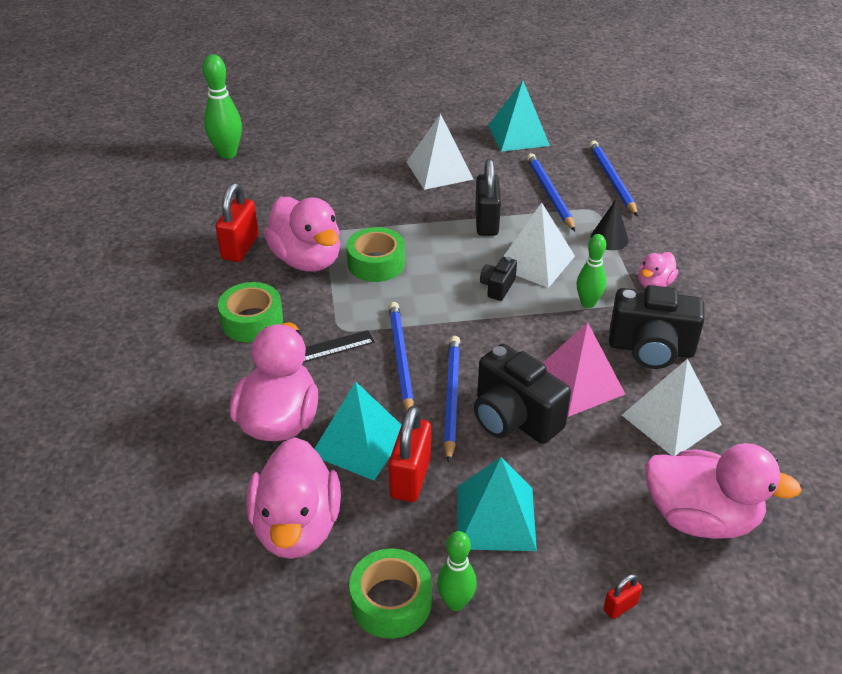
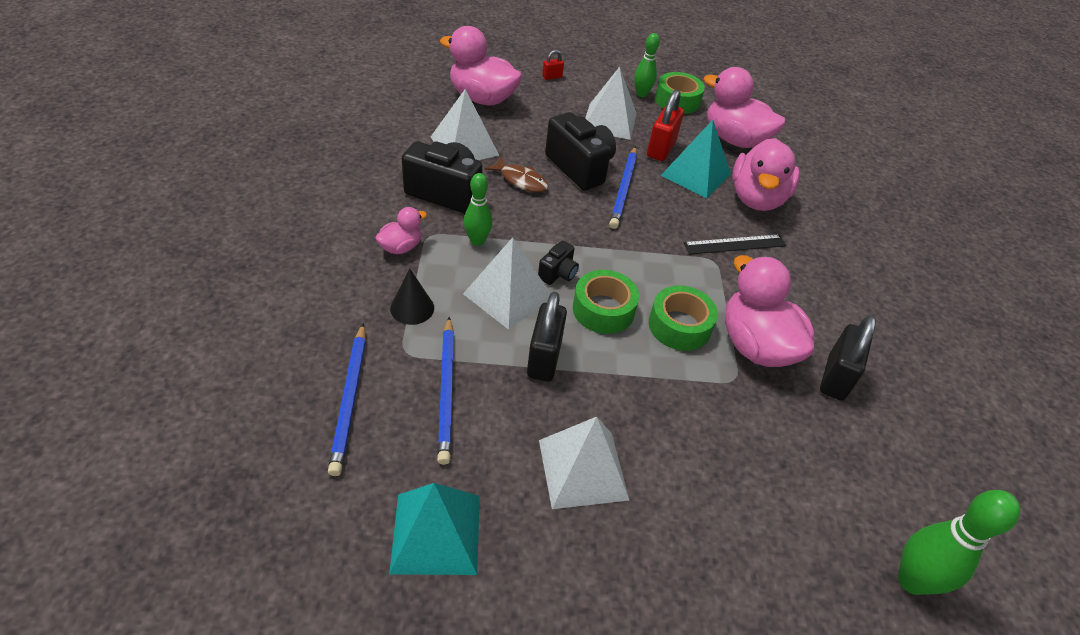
camera: 175 degrees left, 5 degrees up
(240, 247) = (835, 378): red padlock -> black padlock
(252, 321) = (798, 284): green tape -> green tape (603, 310)
(297, 527) = (734, 139): pink duck -> pink duck turned 60 degrees counterclockwise
(400, 359) = (661, 224): blue pencil -> none
(496, 517) = (609, 121): turquoise pyramid -> white pyramid
(577, 383) = (521, 180): pink pyramid -> brown fish

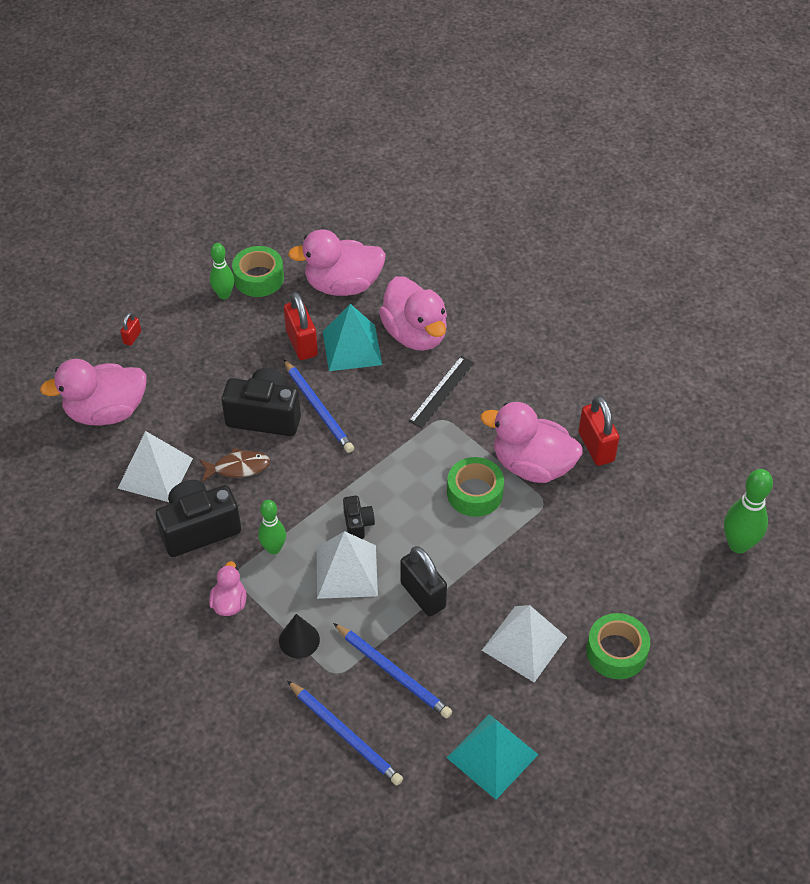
camera: 40 degrees left, 5 degrees up
(603, 310) = (417, 525): green tape -> green tape (616, 652)
(609, 121) = (232, 347): white pyramid -> none
(835, 378) = (596, 447): black padlock -> red padlock

